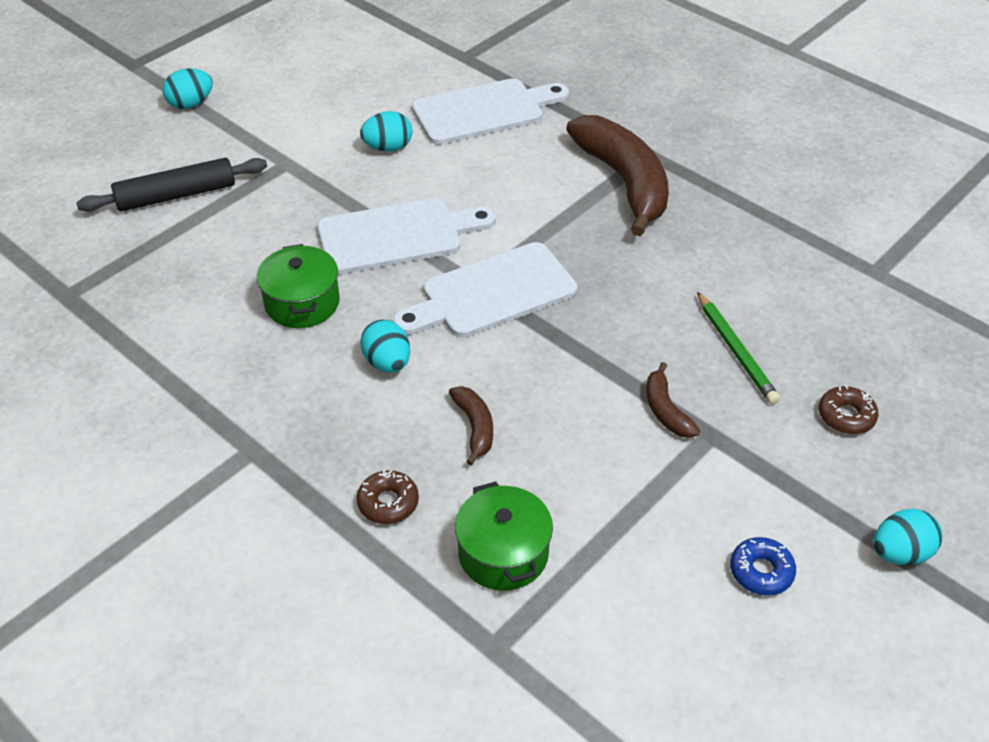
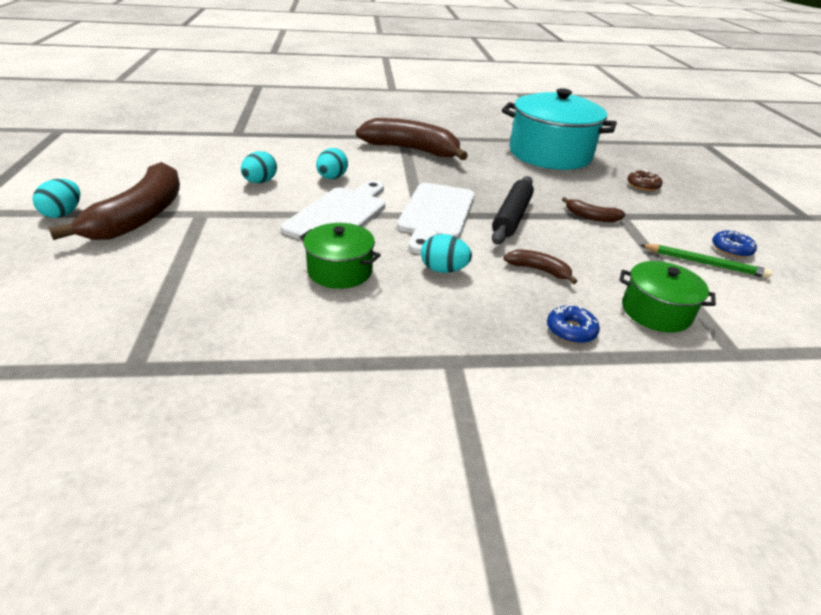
camera: 50 degrees left, 10 degrees down
(176, 195) = (138, 263): black rolling pin -> black rolling pin (512, 217)
(238, 139) = (140, 216): none -> brown banana
(388, 503) = (571, 330): brown donut -> blue donut
(484, 111) = (290, 149): white cutting board -> none
(736, 351) = (570, 184): green pencil -> green pencil (704, 263)
(809, 288) = (550, 154): none -> turquoise pot
(900, 553) = (743, 215): turquoise egg -> turquoise egg (332, 178)

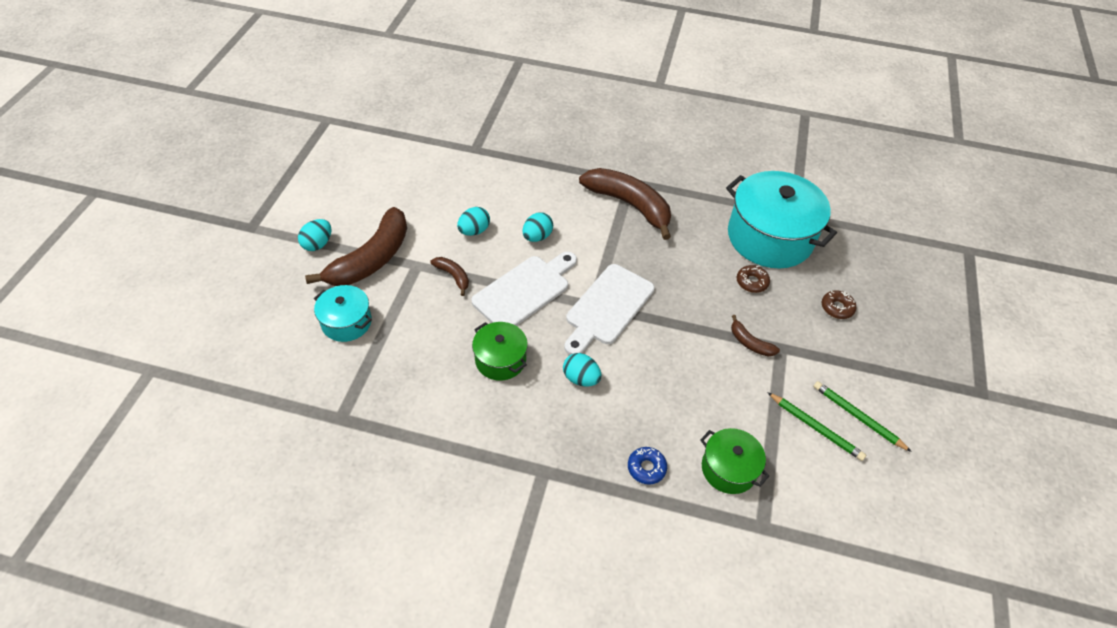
camera: 20 degrees right, 15 degrees up
(119, 271) = (346, 322): none -> turquoise pot
(512, 217) = (674, 326): black rolling pin -> none
(539, 270) = (659, 398): brown banana -> brown banana (453, 276)
(558, 180) = (752, 282): none -> brown donut
(731, 249) = (857, 417): blue donut -> green pencil

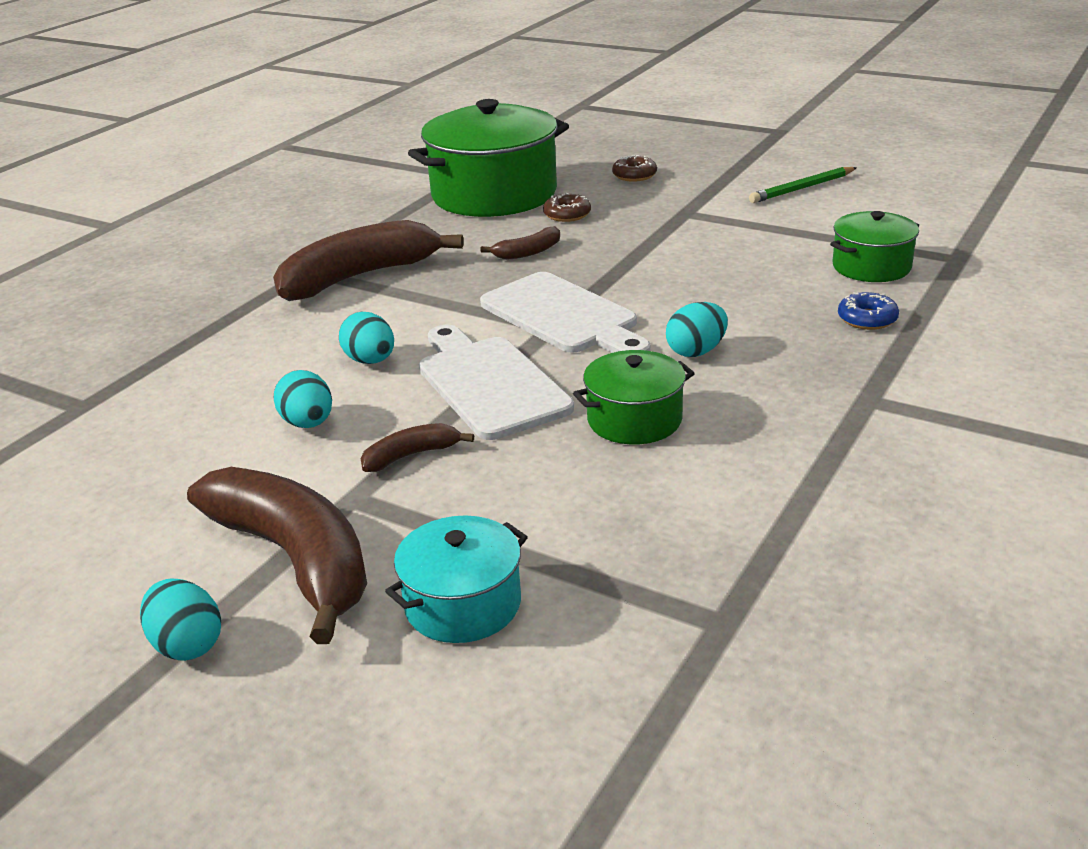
camera: 70 degrees left, 20 degrees down
(750, 343) = (671, 229): brown banana -> brown banana (528, 252)
(770, 237) = (494, 194): turquoise pot -> green pot
(816, 428) = (814, 211): green pencil -> none

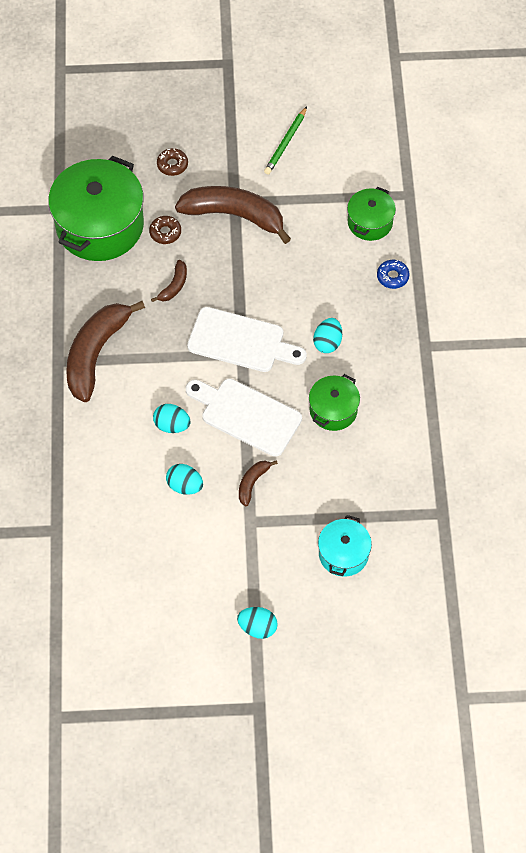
camera: 35 degrees left, 30 degrees up
(295, 559) = (258, 567): brown banana -> brown banana (234, 215)

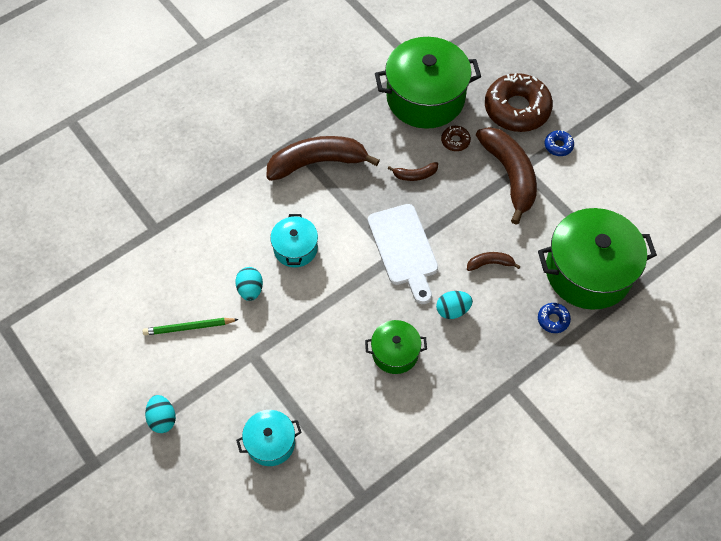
camera: 55 degrees right, 0 degrees up
(172, 165) = (517, 109): brown donut -> brown donut, size x2.33
(172, 425) = (295, 248): turquoise egg -> turquoise pot
(235, 160) = (558, 146): none -> blue donut
(246, 415) = (343, 293): white cutting board -> none
(252, 483) = (286, 335): brown banana -> brown banana (490, 263)
(286, 143) = (605, 168): green pencil -> green pencil (189, 327)
(370, 222) = (588, 271): green pot -> green pot, size x1.94

